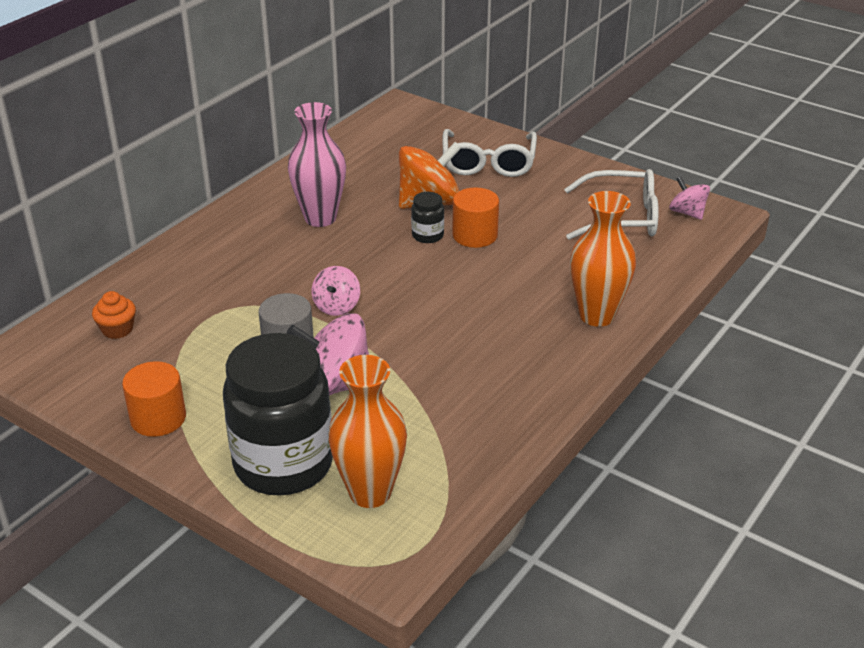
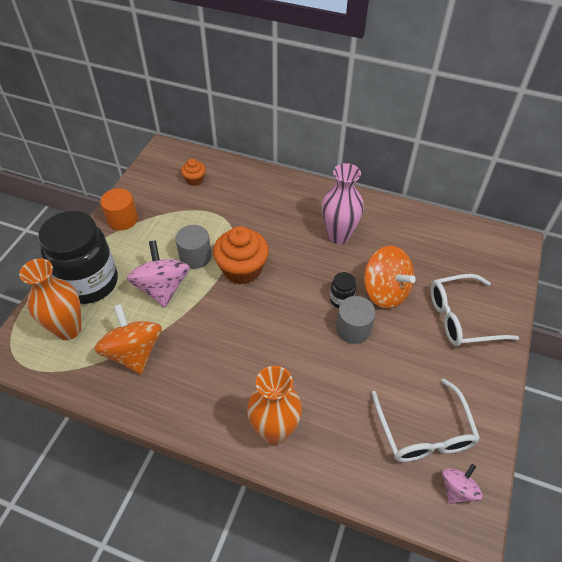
camera: 75 degrees right, 15 degrees up
(336, 306) = (242, 269): pink spinning top -> orange cupcake
(441, 423) = (134, 352): none -> orange spinning top
(475, 235) = (353, 329): orange cylinder -> grey cylinder

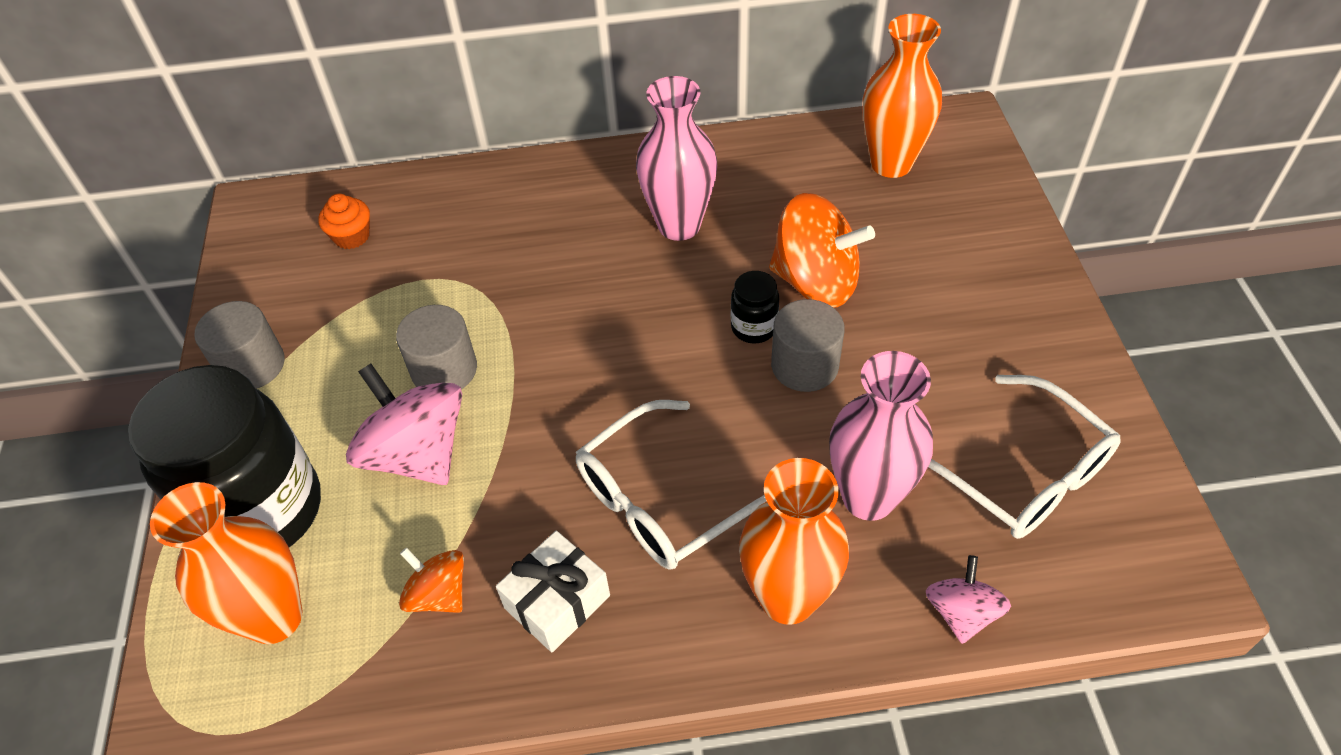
camera: 25 degrees left, 0 degrees up
(122, 219) = (252, 365): orange cylinder -> grey cylinder
(134, 352) = (439, 594): orange spinning top -> orange spinning top, size x0.56
(178, 380) = (557, 602): none -> white gift
(242, 269) = (547, 354): orange cupcake -> none
(341, 405) = (868, 497): none -> pink vase
(457, 489) = (1128, 535): pink spinning top -> pink spinning top (961, 612)
(461, 317) = (959, 269): white glasses -> white glasses (661, 500)
(462, 249) = (891, 164): none -> orange vase

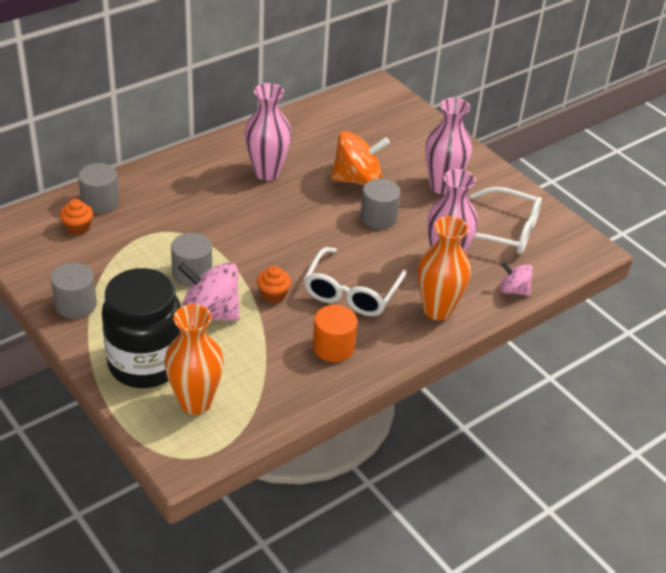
camera: 35 degrees left, 10 degrees down
(410, 204) = (100, 202): none -> grey cylinder
(439, 594) = (272, 364): orange spinning top -> none
(534, 455) = (273, 295): none -> orange cupcake
(557, 602) = (333, 347): white gift -> orange cylinder
(754, 327) = (341, 208): black jar -> none
(891, 164) = (357, 116): orange vase -> none
(957, 340) = (442, 186): none -> pink vase
(961, 612) = (513, 290): pink spinning top -> pink spinning top turned 45 degrees counterclockwise

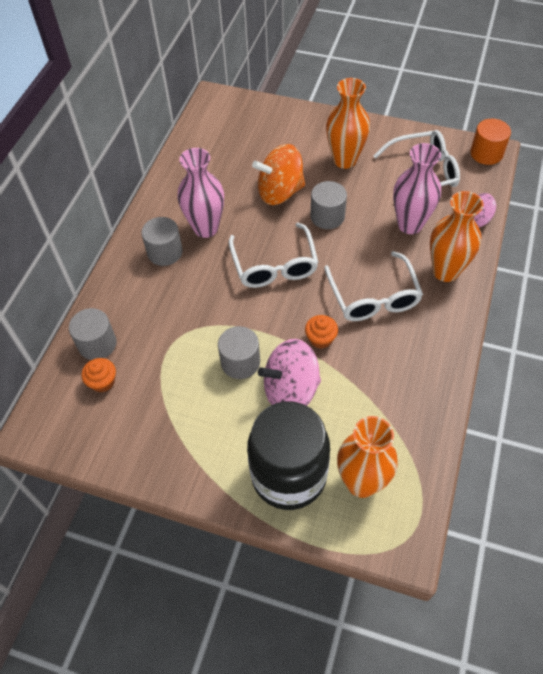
camera: 30 degrees left, 15 degrees up
(75, 304) = (176, 460): grey cylinder -> grey cylinder (165, 252)
(293, 226) = (274, 265): none -> white glasses
(333, 347) = (409, 355): orange cylinder -> orange cylinder (486, 153)
(357, 180) = (280, 192): orange spinning top -> orange spinning top turned 150 degrees counterclockwise
(442, 186) = (345, 160): pink vase -> orange vase

